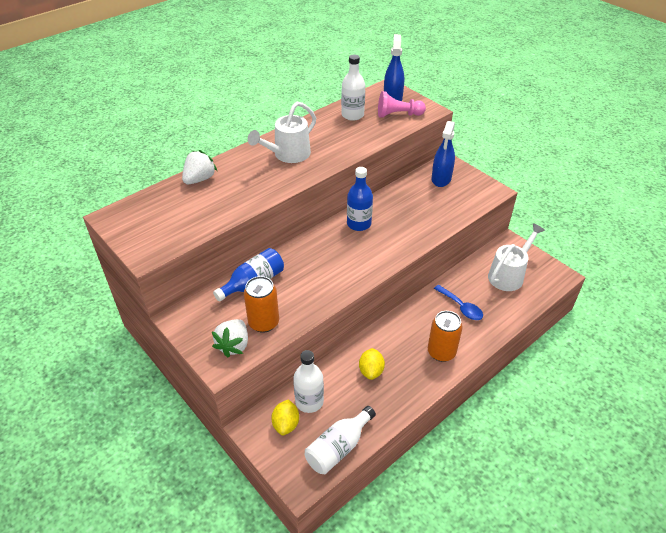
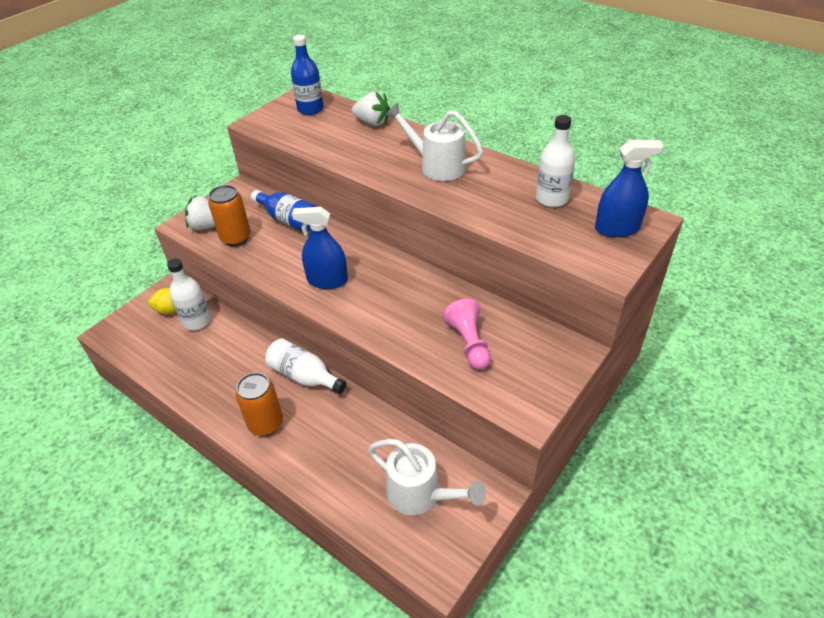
camera: 80 degrees right, 0 degrees up
(338, 448) = (142, 352): white bottle -> white bottle (304, 376)
(359, 224) = (402, 279): blue bottle -> blue bottle (310, 109)
(371, 371) = (235, 362): yellow lemon -> none
(398, 115) = (577, 239): pink pawn -> pink pawn (469, 343)
(441, 179) = (531, 348): blue spray bottle -> blue spray bottle (327, 280)
(461, 307) = (344, 438): blue spoon -> none

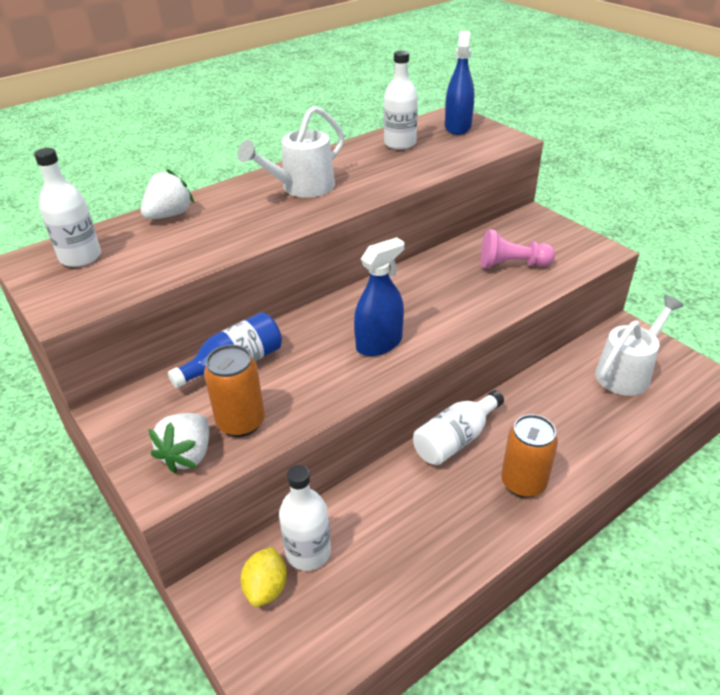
camera: 75 degrees left, 5 degrees down
(310, 109) = (80, 257): blue bottle -> white bottle
(327, 280) = (379, 343): blue spray bottle -> blue spray bottle turned 150 degrees counterclockwise

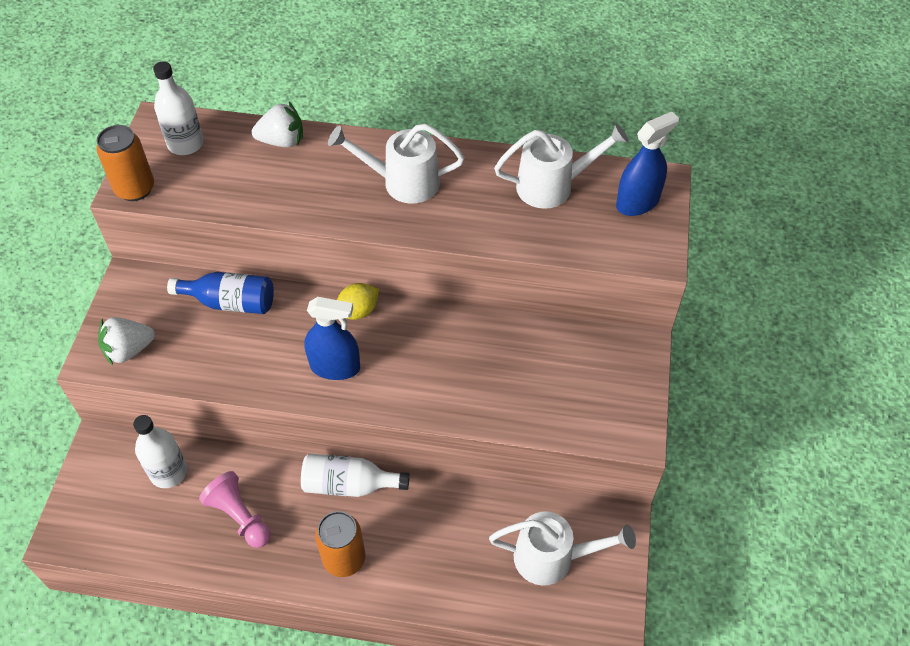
camera: 45 degrees right, 15 degrees up
(241, 422) = (180, 353): orange can -> orange can (135, 189)
(266, 588) = (124, 471): yellow lemon -> yellow lemon (358, 311)
(400, 144) = (553, 186): white bottle -> white watering can
(512, 264) = (536, 382): pink pawn -> pink pawn (239, 516)

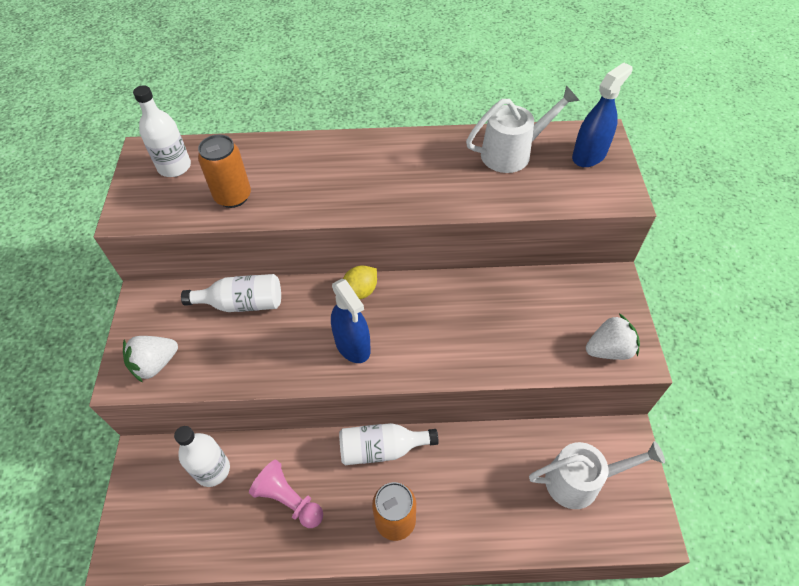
camera: 10 degrees left, 0 degrees up
(135, 189) = (134, 213): orange can -> orange can (233, 196)
(230, 302) = (242, 303): blue bottle -> white bottle
(282, 141) = (263, 151): white strawberry -> white strawberry (608, 350)
(335, 367) = (352, 345): blue spray bottle -> blue spray bottle turned 60 degrees clockwise
(402, 182) = (380, 169): white watering can -> none

